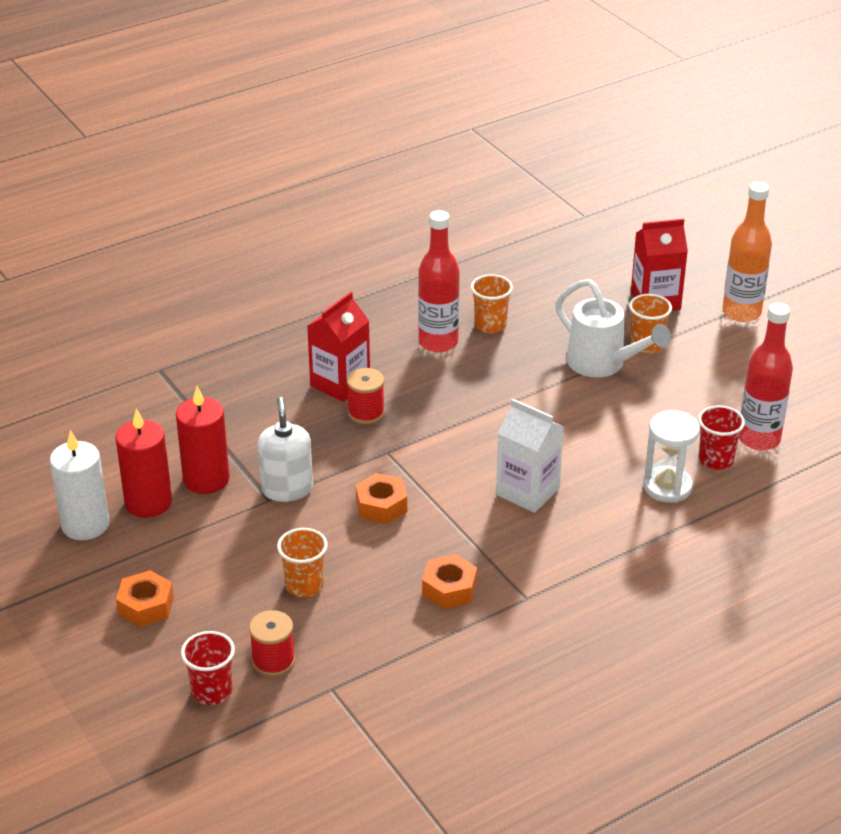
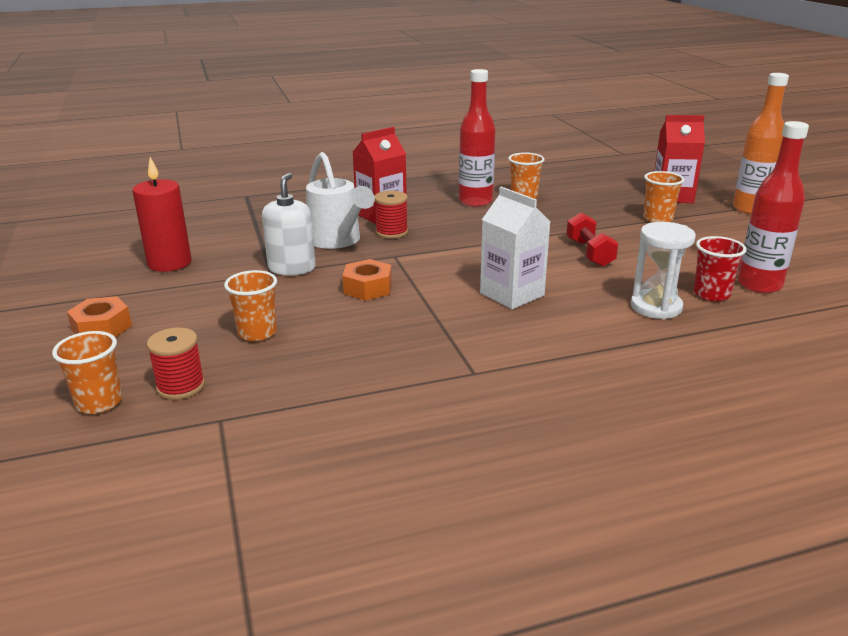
camera: 15 degrees right, 10 degrees down
(85, 524) = (106, 270): white candle -> none
(206, 479) = (229, 255): red candle -> none
(212, 691) = (99, 402): red cup -> orange cup
(449, 589) = (397, 354): orange nut -> none
(587, 415) = (589, 253): none -> red dumbbell
(603, 364) = (614, 225): white watering can -> white watering can (337, 241)

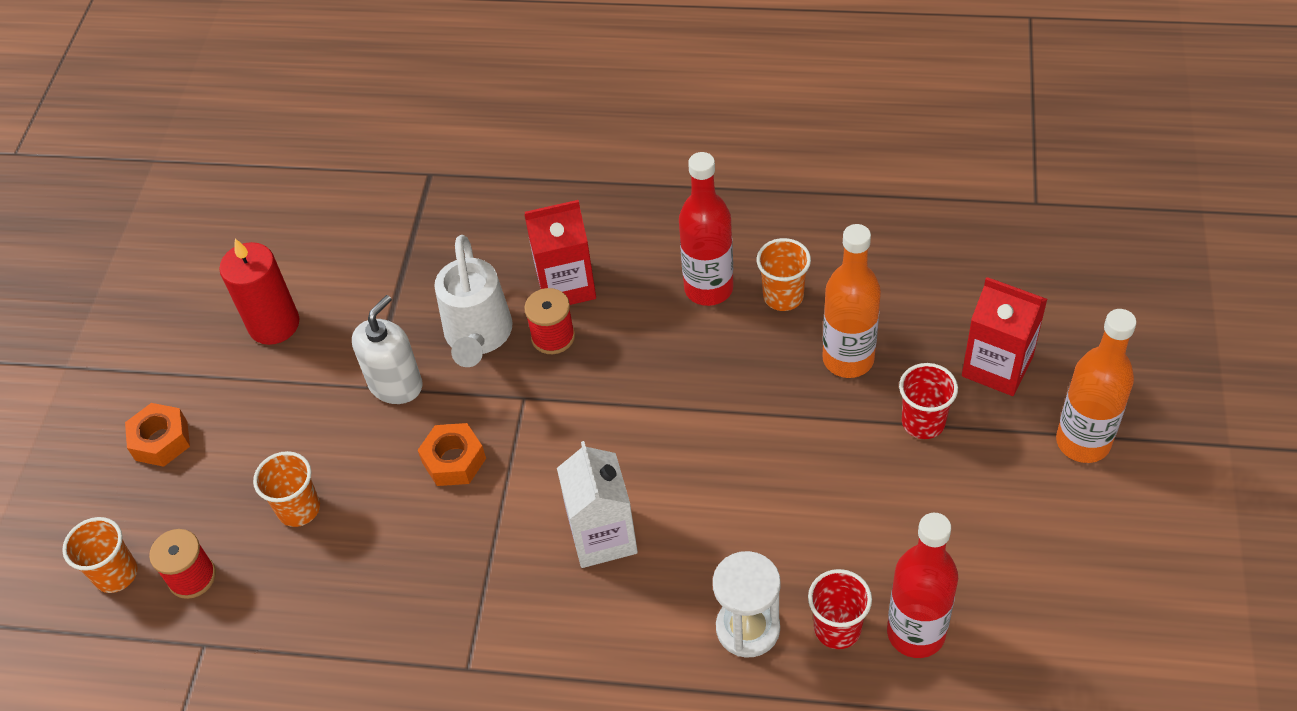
camera: 30 degrees right, 25 degrees up
(588, 208) = (848, 359): none -> orange bottle
(589, 253) = (762, 478): red dumbbell -> none
(658, 219) = (923, 422): orange cup -> red cup

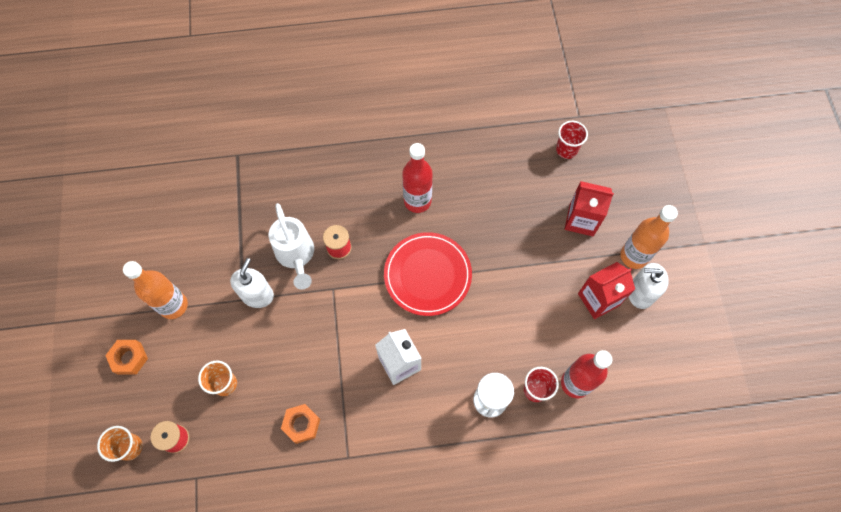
camera: 20 degrees left, 15 degrees up
(274, 324) = (173, 270): red candle -> none
(454, 460) = (304, 335): orange nut -> orange nut (301, 424)
(566, 285) = (337, 214): red carton -> red carton (598, 299)
(693, 405) = (427, 275): none -> red plate
(783, 296) = (459, 198): orange cup -> none
(848, 359) = (503, 230): orange bottle -> orange bottle (173, 305)
(923, 422) = (551, 261): red cup -> red cup (566, 150)
(1080, 506) = (640, 293): none -> white soap dispenser

